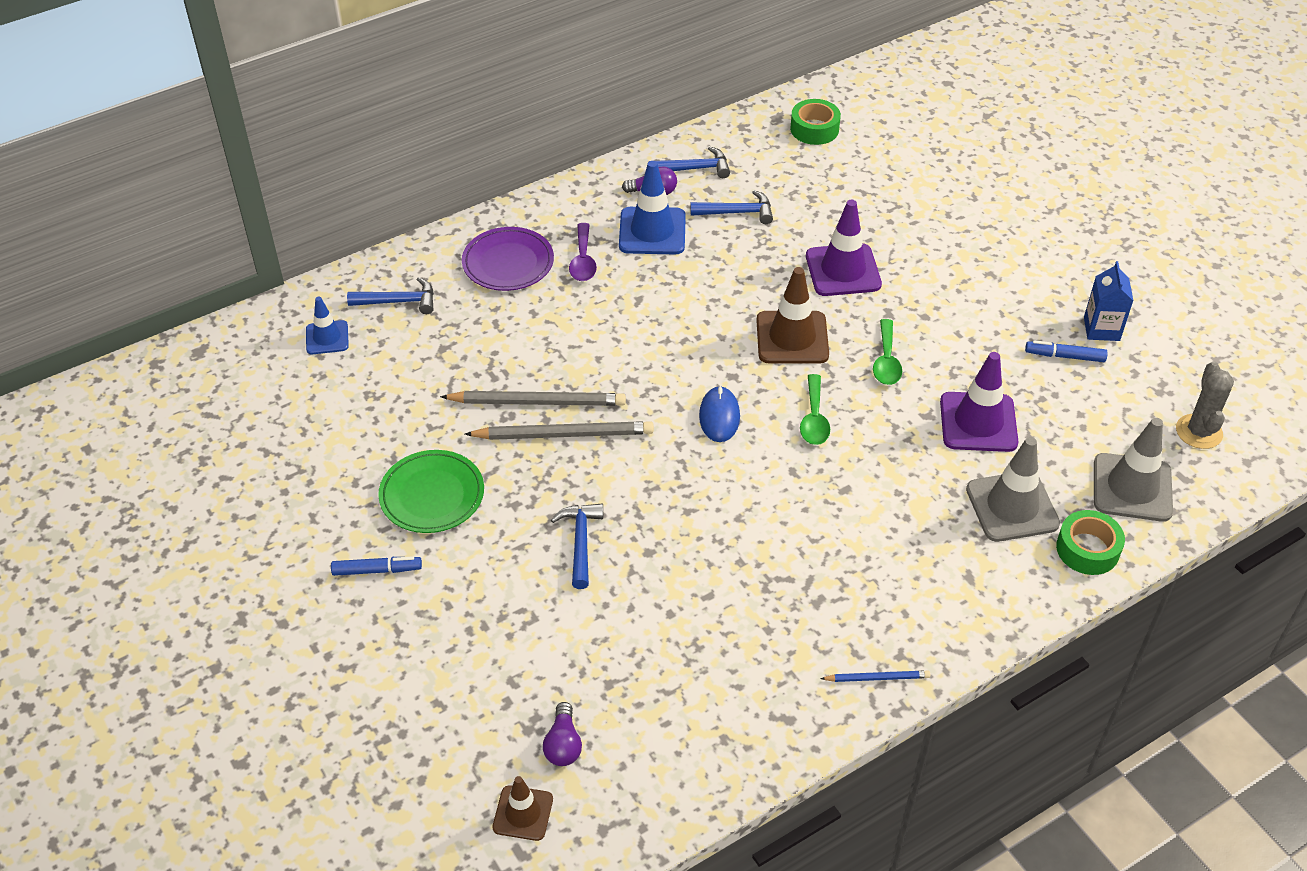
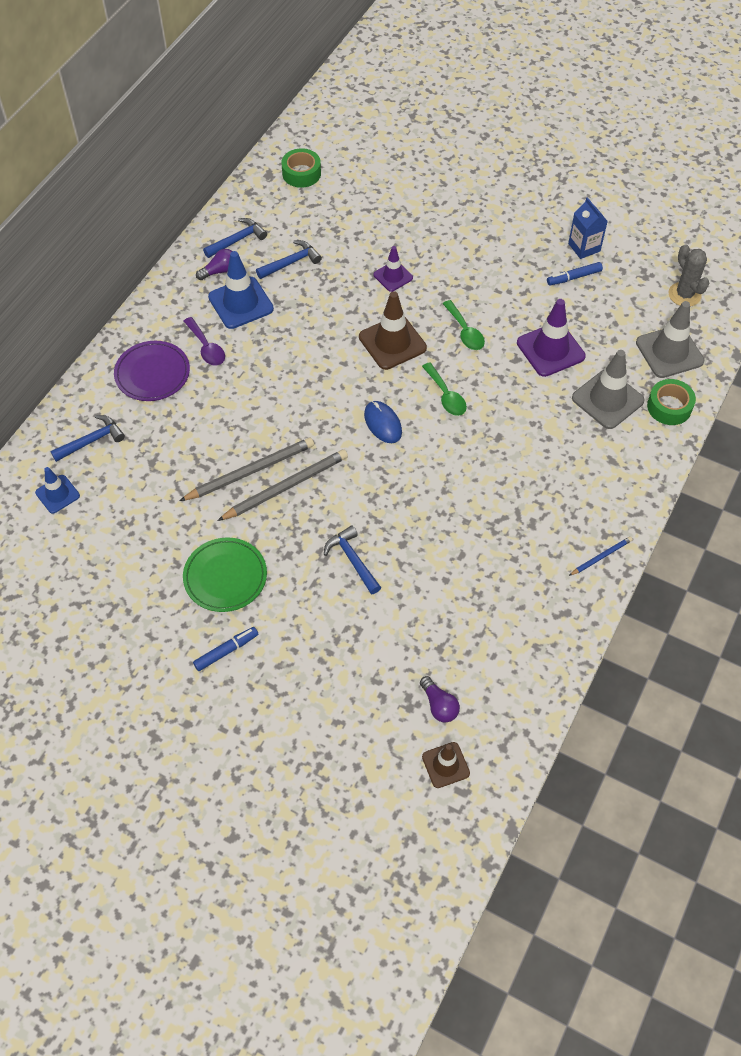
camera: 30 degrees left, 10 degrees up
(843, 270) = (393, 276): purple traffic cone -> purple traffic cone, size x0.59

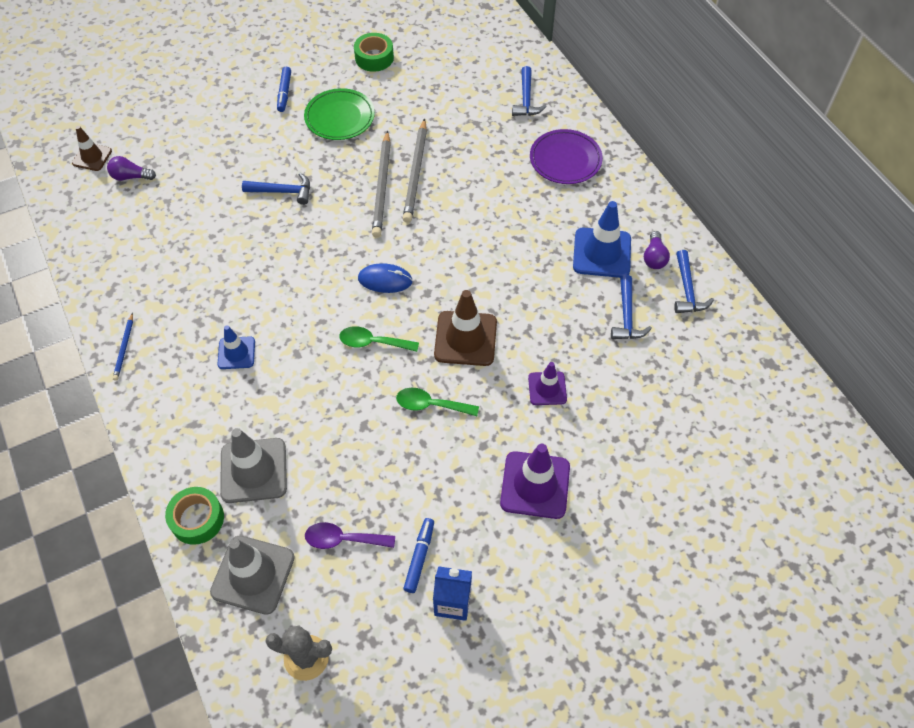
camera: 125 degrees right, 0 degrees up
(57, 494) = (492, 64): blue traffic cone -> blue traffic cone (236, 353)
(206, 348) = (566, 205): purple spoon -> purple spoon (343, 539)
(301, 173) = (754, 393): green tape -> green tape (374, 58)
(550, 350) = (349, 464): purple traffic cone -> purple traffic cone (535, 485)

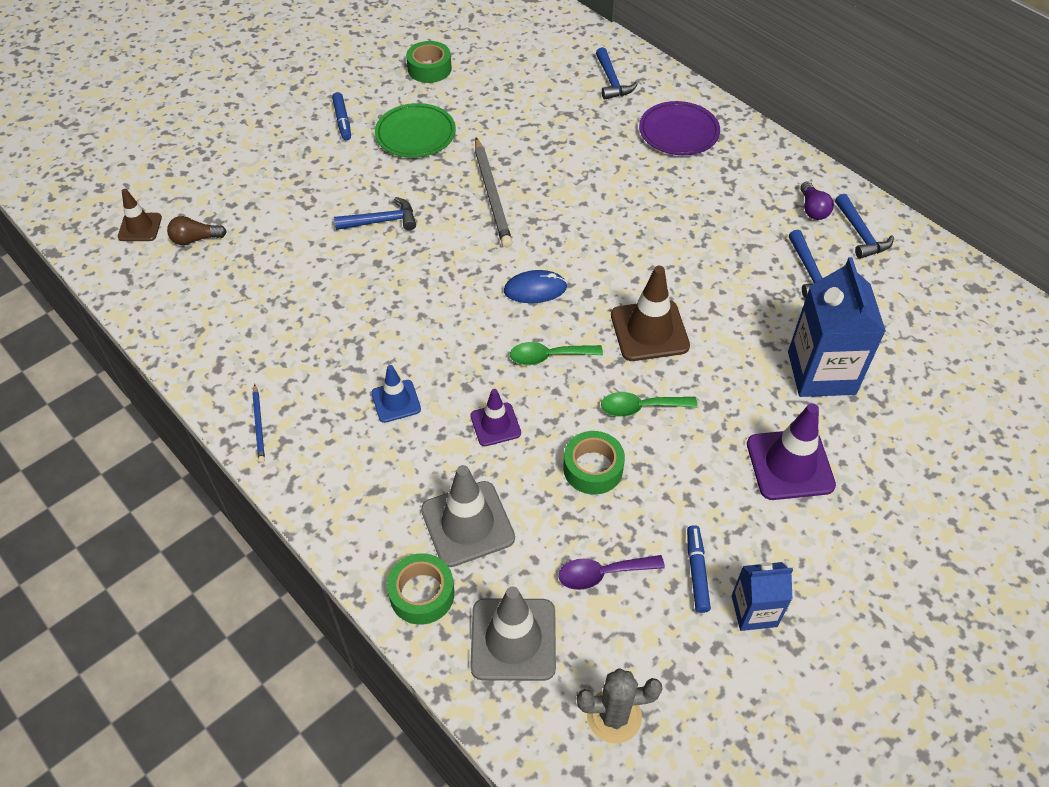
camera: 15 degrees left, 5 degrees down
(131, 177) = (195, 239): purple light bulb -> brown light bulb
(371, 448) = (593, 468): none -> green tape
(416, 173) = (524, 175): grey pencil -> none
(547, 388) = (759, 362): purple traffic cone -> purple traffic cone (495, 424)
(597, 410) = (821, 373): none -> blue carton
(602, 253) = (757, 215): blue traffic cone -> none

